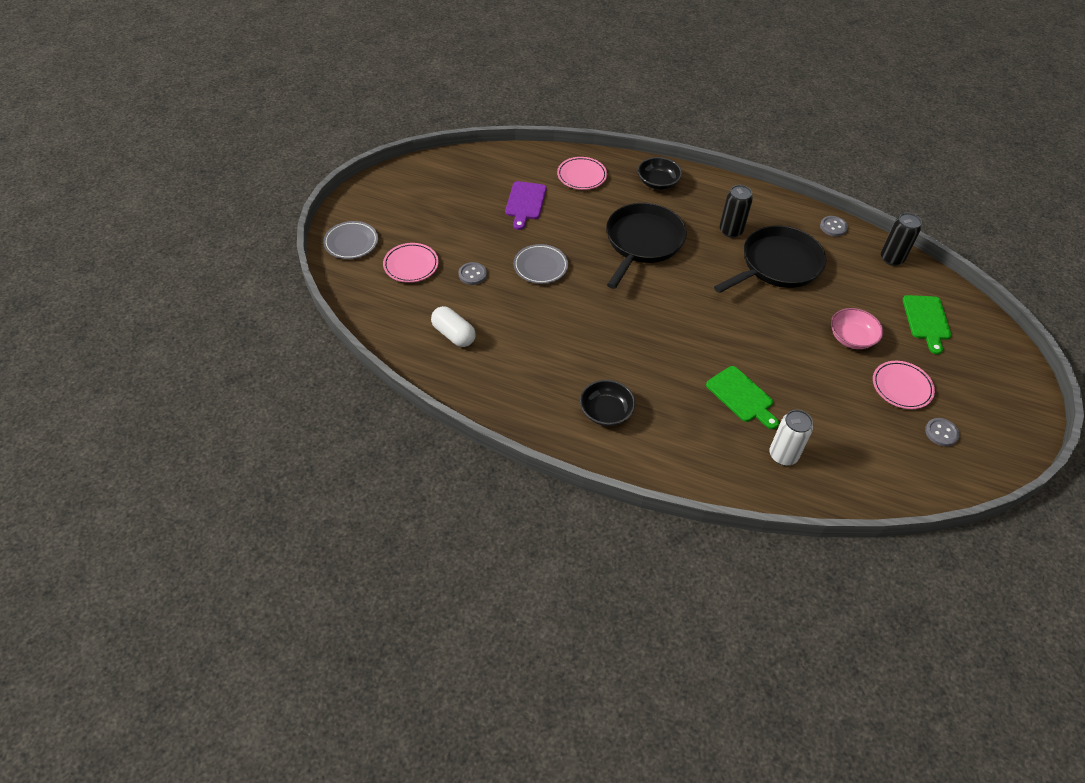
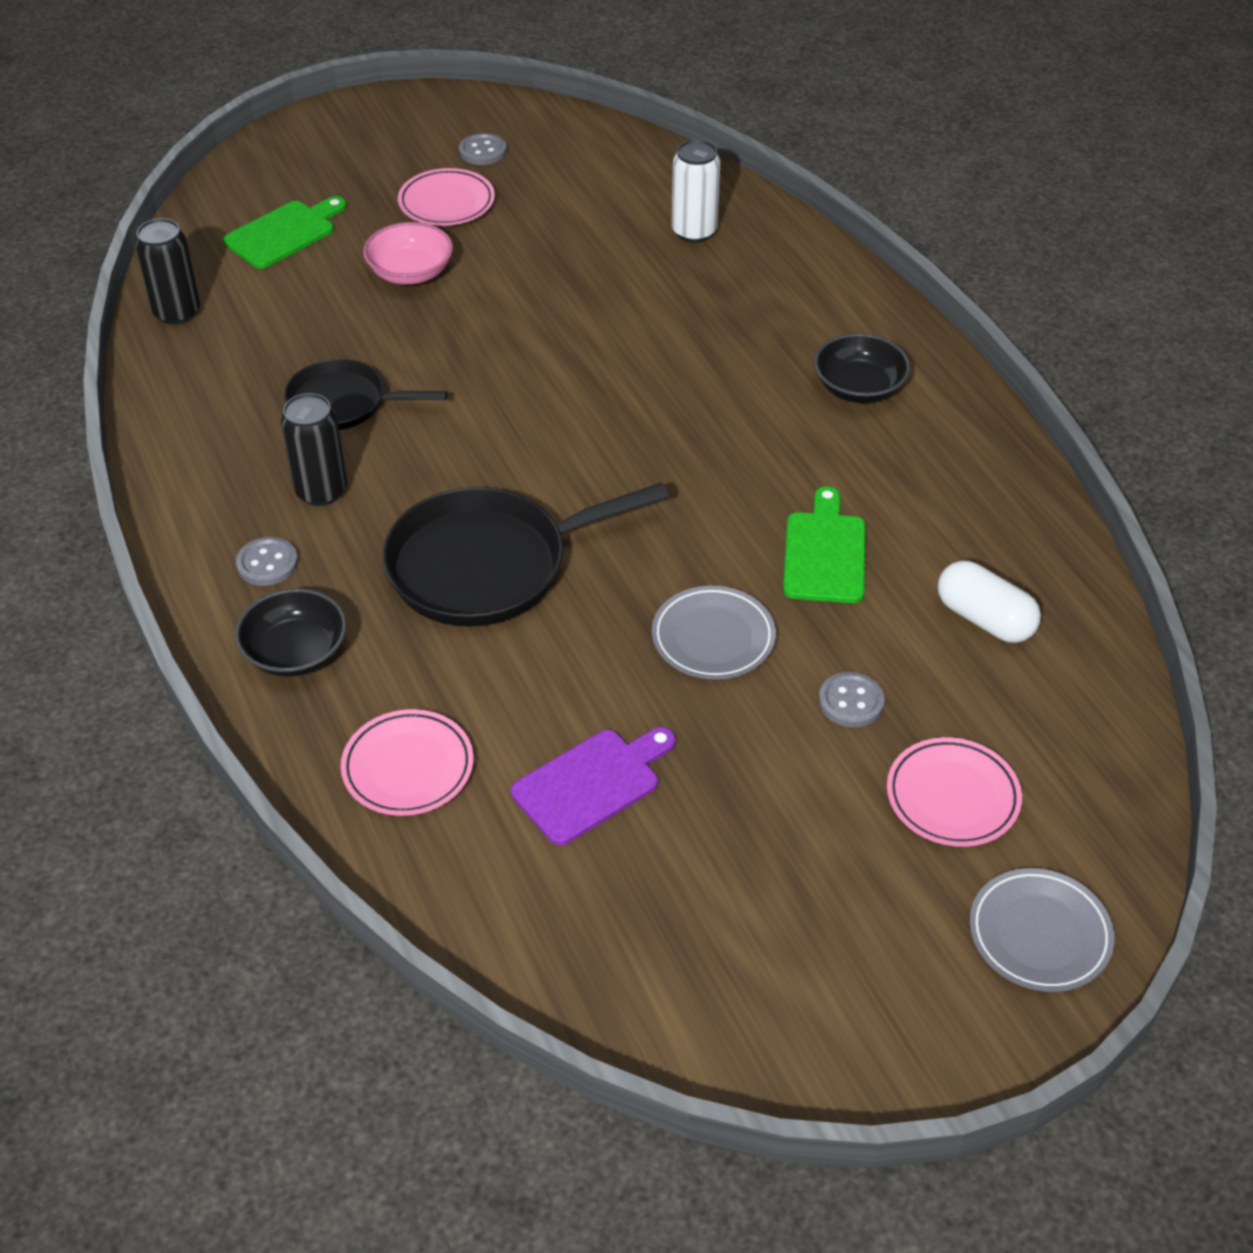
camera: 135 degrees left, 5 degrees down
(453, 334) = (984, 619): white capsule -> white capsule turned 45 degrees counterclockwise
(741, 396) = (654, 302): green cutting board -> green cutting board (824, 553)
(777, 265) = (343, 403): black pan -> black pan, size x0.61
(833, 227) = (166, 397): grey button -> grey button (267, 563)

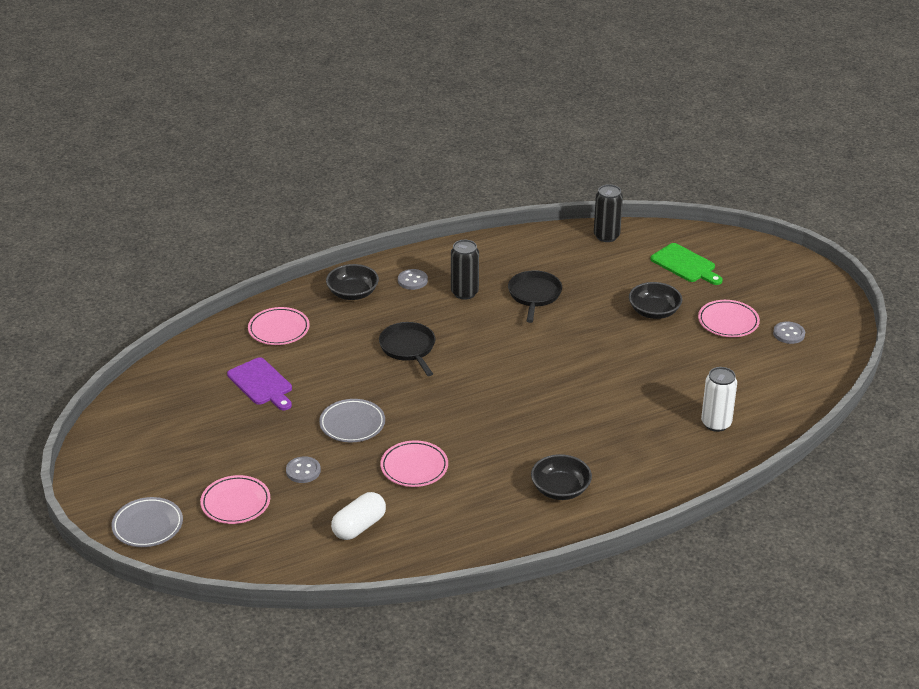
camera: 90 degrees right, 10 degrees down
(410, 272) = (654, 311): pink bowl -> black bowl
(487, 565) = (408, 348): black pan -> black pan, size x0.61
(824, 553) = (414, 467): green cutting board -> pink plate

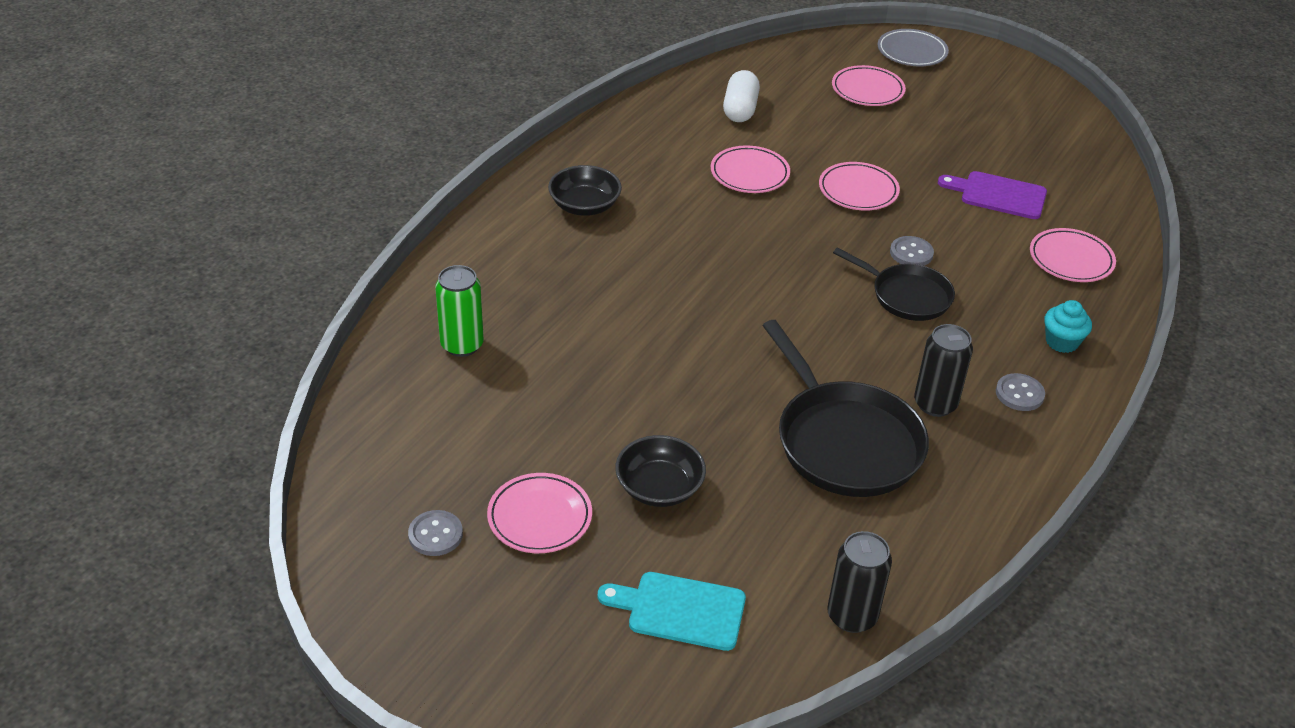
camera: 145 degrees right, 5 degrees up
(303, 471) = (846, 134): grey button -> grey button (911, 253)
(352, 424) = (858, 190): grey plate -> pink plate
(353, 293) = (1062, 342): black bowl -> turquoise cupcake
(534, 295) = (844, 441): black pan -> black pan, size x1.65
(685, 265) = (680, 610): green cutting board -> turquoise cutting board
(716, 423) = (462, 345): white can -> green can

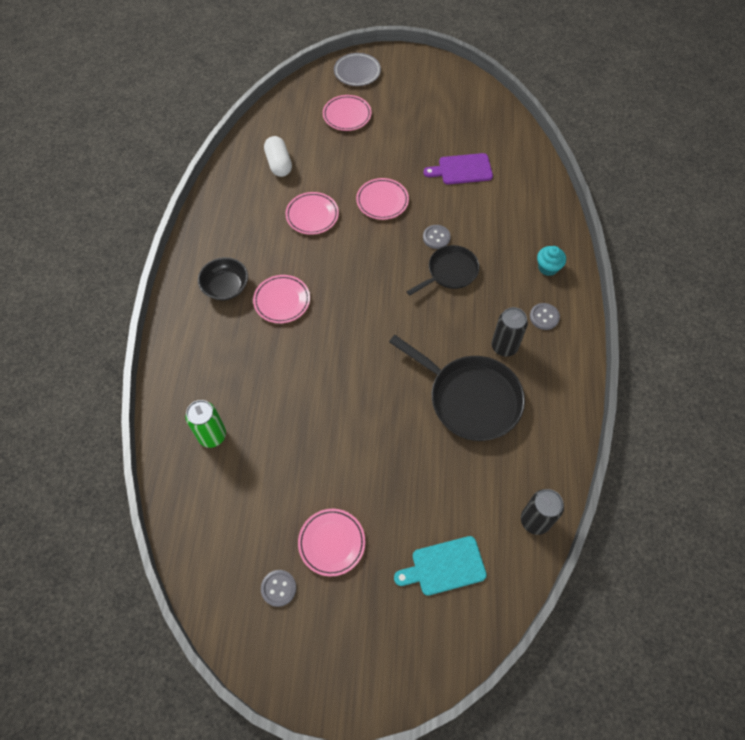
camera: 25 degrees left, 20 degrees up
(659, 487) = (387, 485): black bowl -> none
(907, 296) = (450, 272): black pan -> black pan turned 45 degrees counterclockwise
(1071, 259) = (524, 203): pink plate -> pink plate (282, 301)

